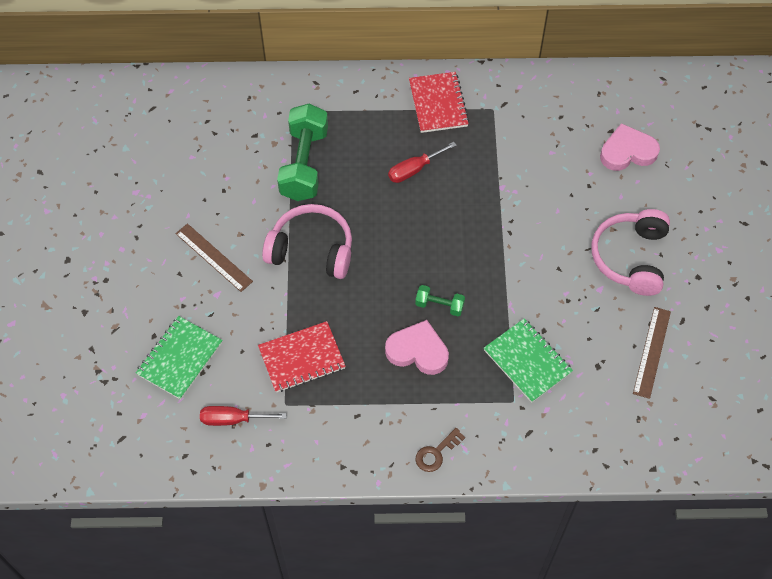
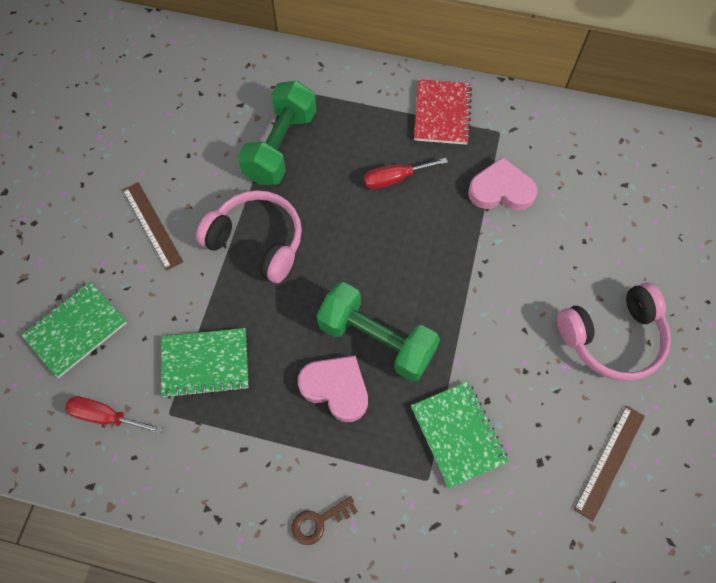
camera: 15 degrees right, 5 degrees up
(302, 358) = (205, 363): red notebook -> green notebook
(439, 305) = (376, 340): green dumbbell -> green dumbbell, size x2.10
(627, 151) = (638, 212): pink heart -> pink heart (501, 190)
(630, 258) = (612, 338): pink headphones -> pink headphones turned 135 degrees counterclockwise

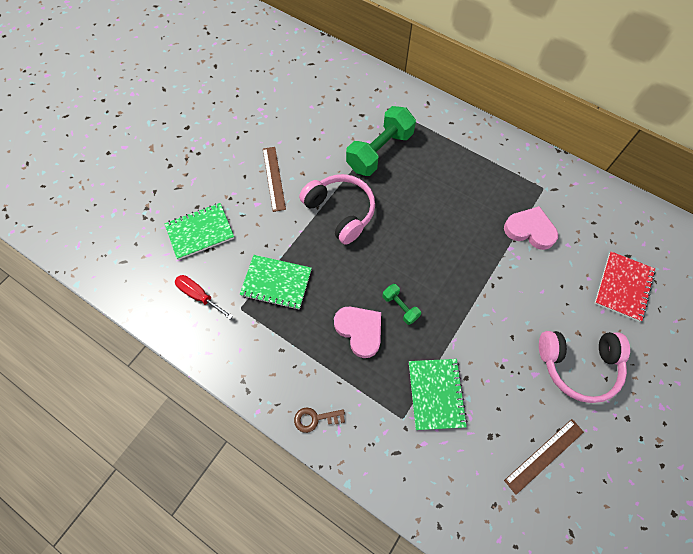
camera: 20 degrees right, 0 degrees up
(376, 340) = (400, 307): green dumbbell -> green dumbbell, size x0.48
(395, 179) = (453, 198): red screwdriver -> none
(442, 113) = (504, 162): red notebook -> red notebook (623, 287)

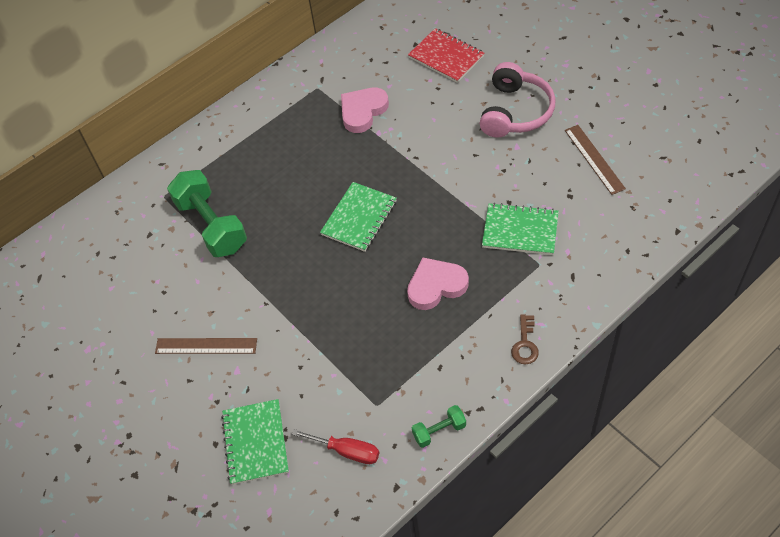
camera: 70 degrees left, 10 degrees down
(199, 295) = (347, 451): red screwdriver -> red screwdriver turned 120 degrees counterclockwise
(276, 283) = (354, 361): green notebook -> green notebook (359, 218)
(340, 212) = (280, 280): pink headphones -> none
(400, 307) = (418, 243): green dumbbell -> green dumbbell (439, 431)

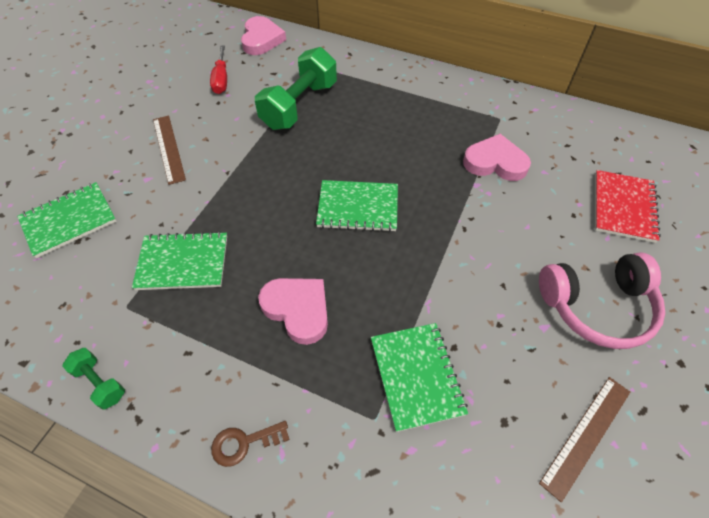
camera: 60 degrees right, 0 degrees up
(87, 231) = (261, 39): none -> pink heart
(347, 451) = (65, 299): red screwdriver -> red screwdriver (221, 80)
(352, 356) = (183, 262): none -> green notebook

